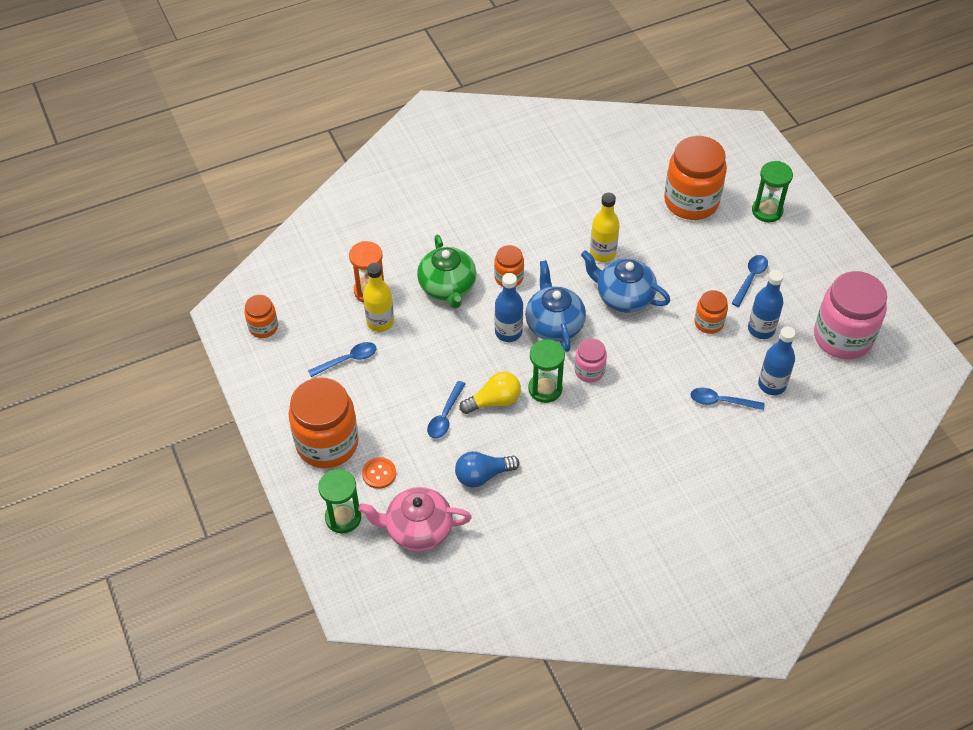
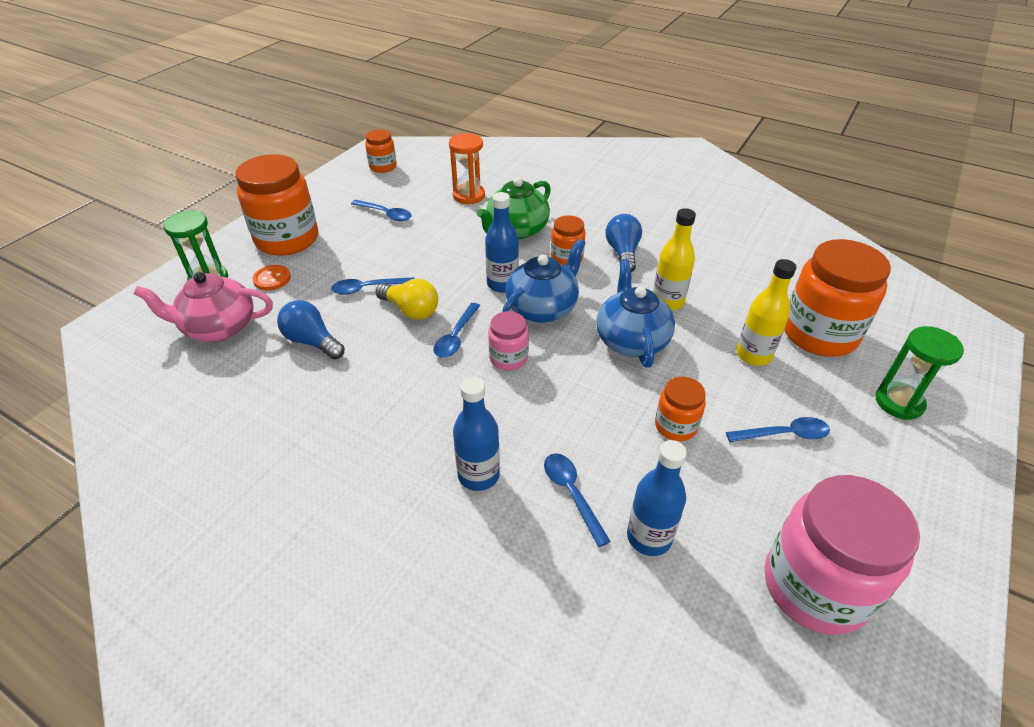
camera: 55 degrees right, 10 degrees down
(380, 322) = (441, 213): yellow bottle -> yellow bottle (753, 355)
(417, 529) = (218, 328): pink teapot -> pink teapot turned 60 degrees counterclockwise
(530, 242) = (622, 253): none -> blue light bulb
(545, 389) = (456, 337): green hourglass -> blue spoon
(761, 329) = (722, 482): blue bottle -> blue bottle (478, 475)

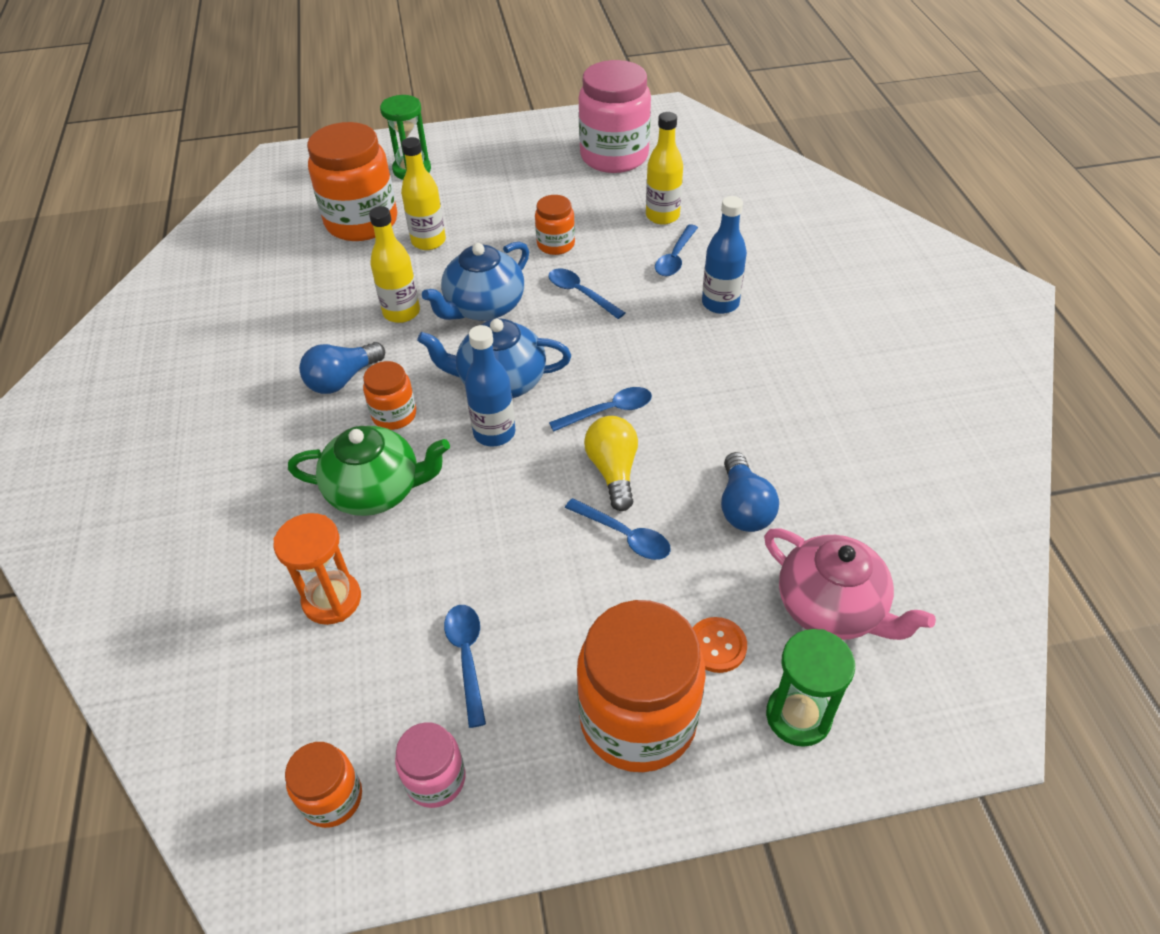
camera: 130 degrees left, 5 degrees up
(508, 358) = (592, 361): pink jar -> pink jar (435, 779)
(649, 537) = (662, 216): blue bottle -> yellow bottle
(784, 434) = (504, 201): blue spoon -> blue spoon (580, 293)

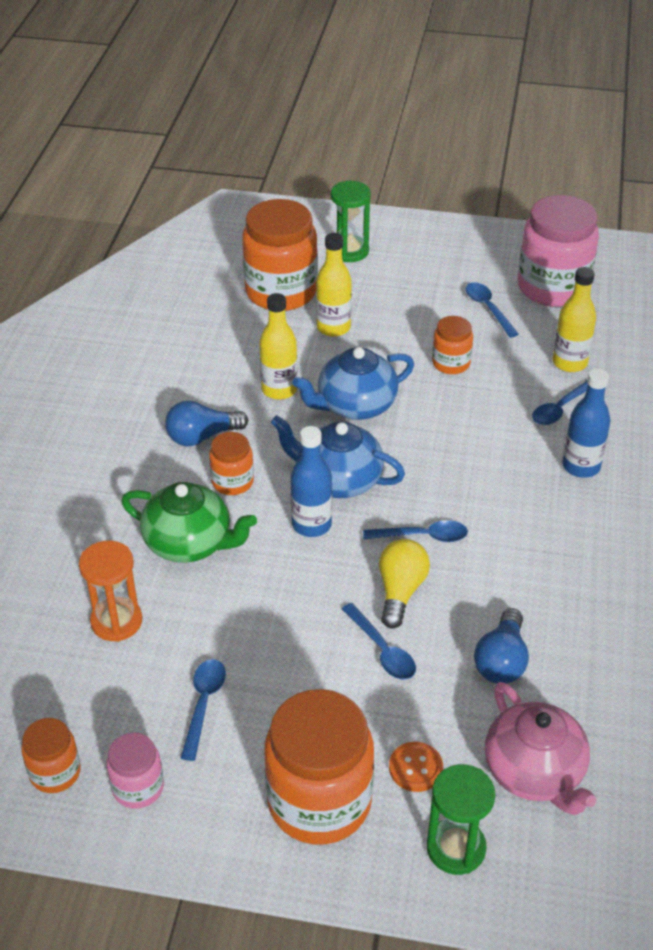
camera: 20 degrees right, 5 degrees down
(580, 293) = (451, 418): blue spoon -> blue spoon (488, 309)

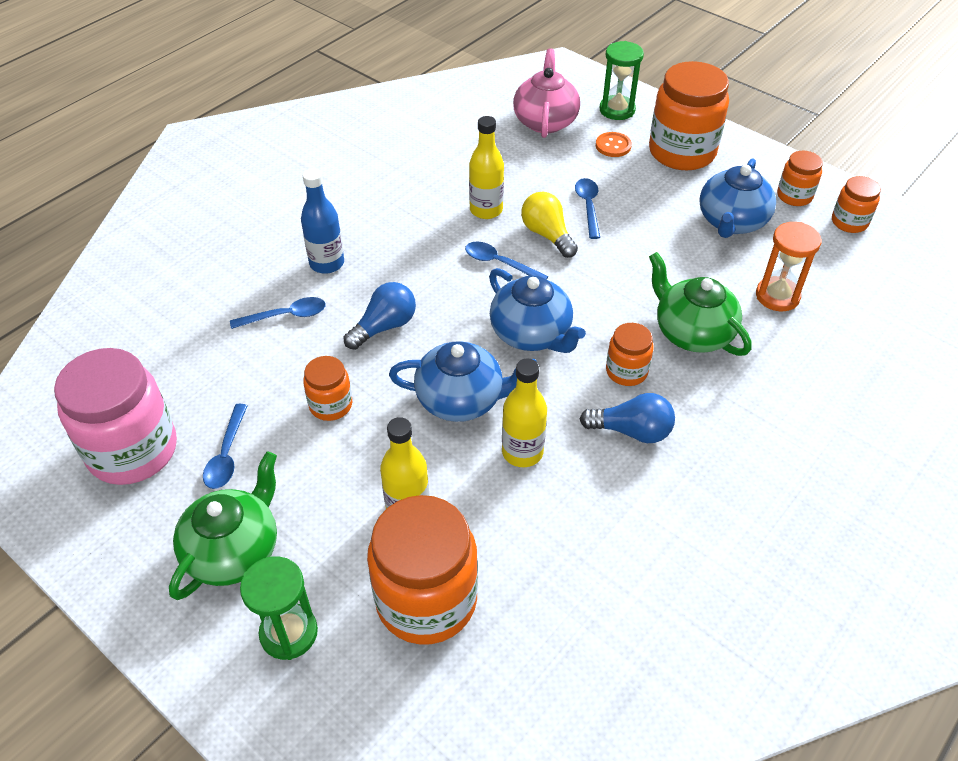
camera: 150 degrees left, 5 degrees up
(138, 787) = (794, 196): pink jar -> orange jar
(203, 704) = (731, 222): blue spoon -> blue teapot
(311, 524) = (580, 306): blue bottle -> none
(400, 591) = (547, 235): yellow light bulb -> yellow light bulb turned 105 degrees clockwise
(423, 269) = (234, 551): none -> green teapot
(501, 661) = (514, 173): blue light bulb -> blue light bulb (384, 326)
(569, 363) = (225, 355): yellow bottle -> yellow bottle (486, 210)

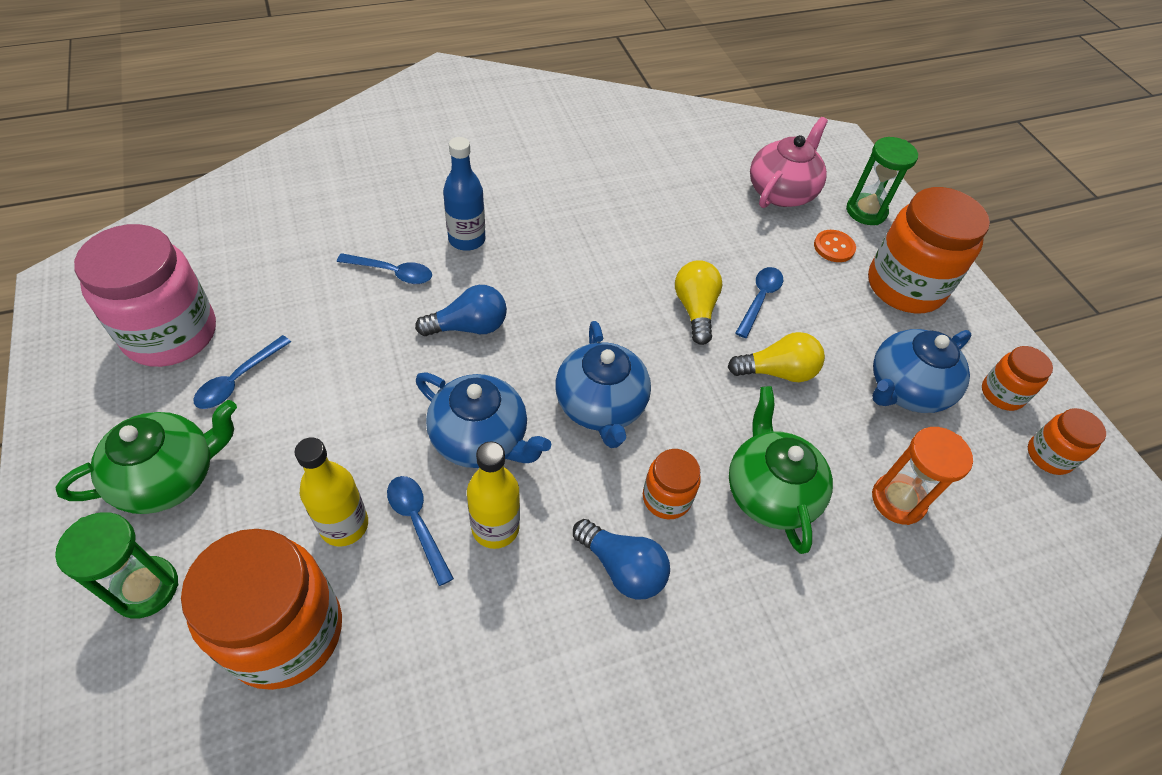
camera: 25 degrees right, 5 degrees up
(331, 405) = (361, 380): orange jar -> none
(486, 210) = (653, 256): yellow bottle -> none
(499, 263) = (625, 316): blue spoon -> blue spoon (417, 523)
(638, 251) = (777, 371): none -> yellow light bulb

